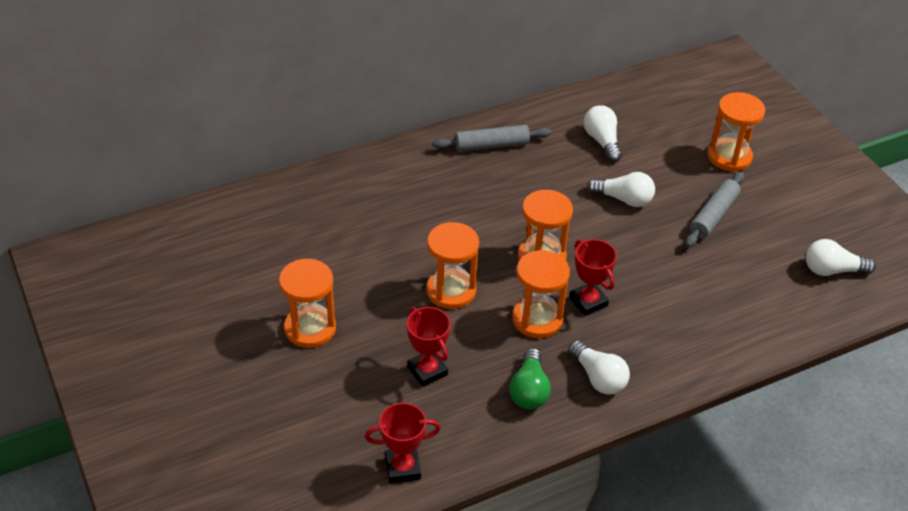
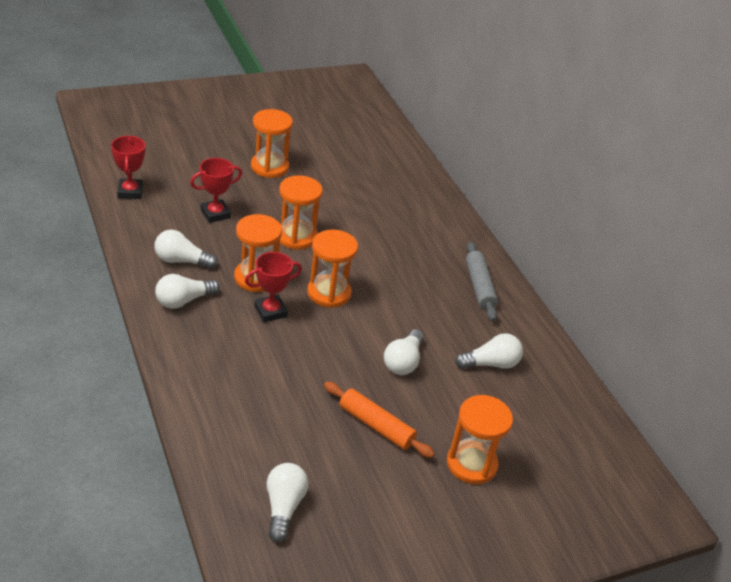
camera: 90 degrees right, 5 degrees down
(529, 390) = (181, 261): green light bulb -> white light bulb
(713, 216) = (376, 426): grey rolling pin -> orange rolling pin

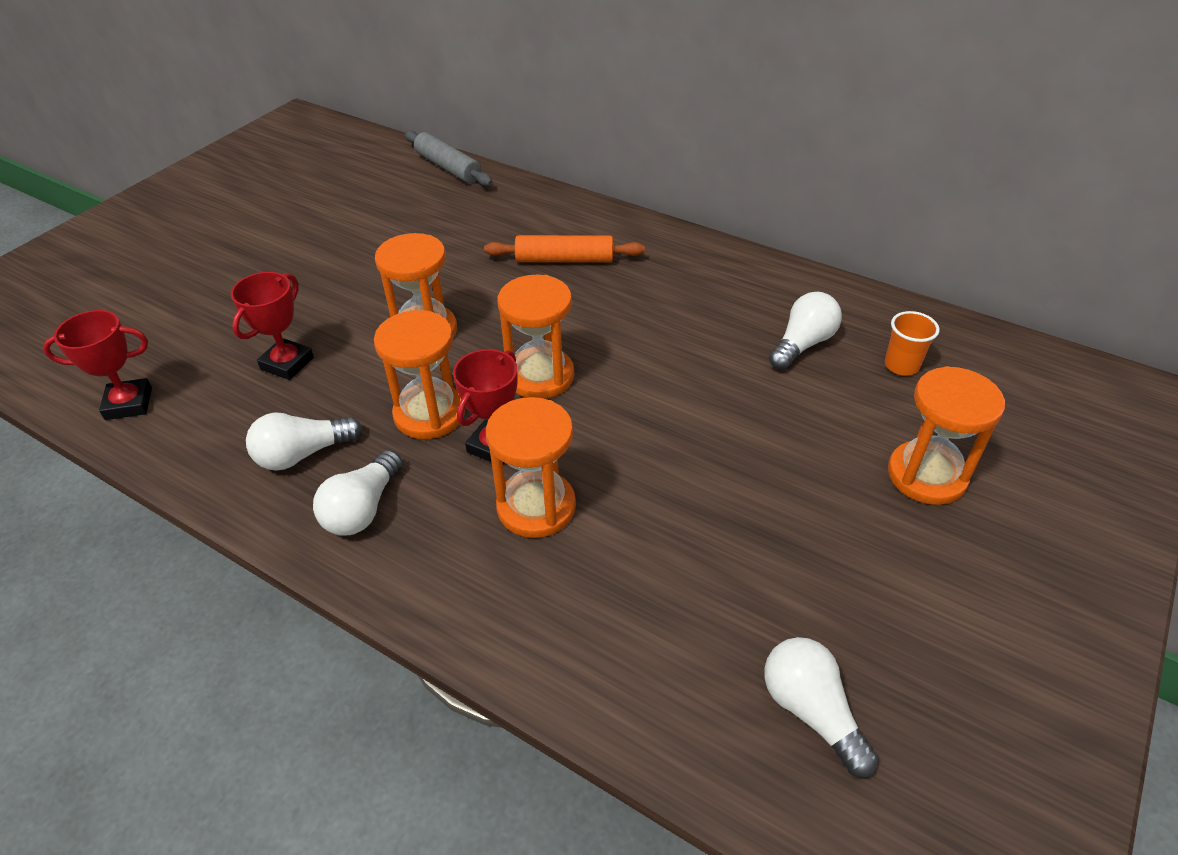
camera: 30 degrees left, 5 degrees up
(130, 192) = (129, 404): red trophy -> red trophy turned 60 degrees counterclockwise
(269, 167) = (300, 266): orange hourglass -> orange hourglass (536, 507)
(376, 426) = (780, 506): orange rolling pin -> orange rolling pin (564, 259)
(403, 362) = (716, 404): white light bulb -> none
(479, 286) = (690, 267): grey rolling pin -> grey rolling pin (448, 167)
(534, 409) = (901, 365): none -> orange cup

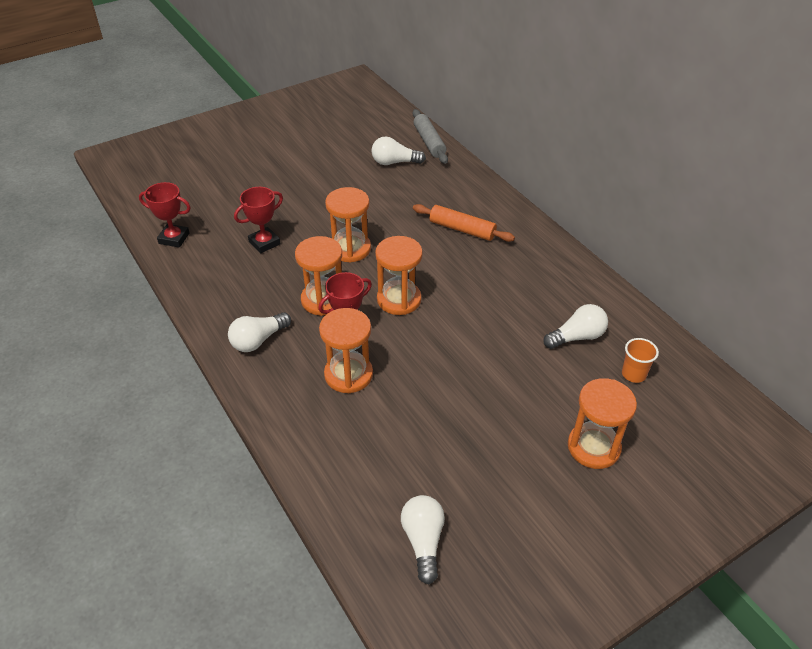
camera: 25 degrees right, 0 degrees up
(303, 454) = (244, 299): white light bulb -> white light bulb (394, 162)

